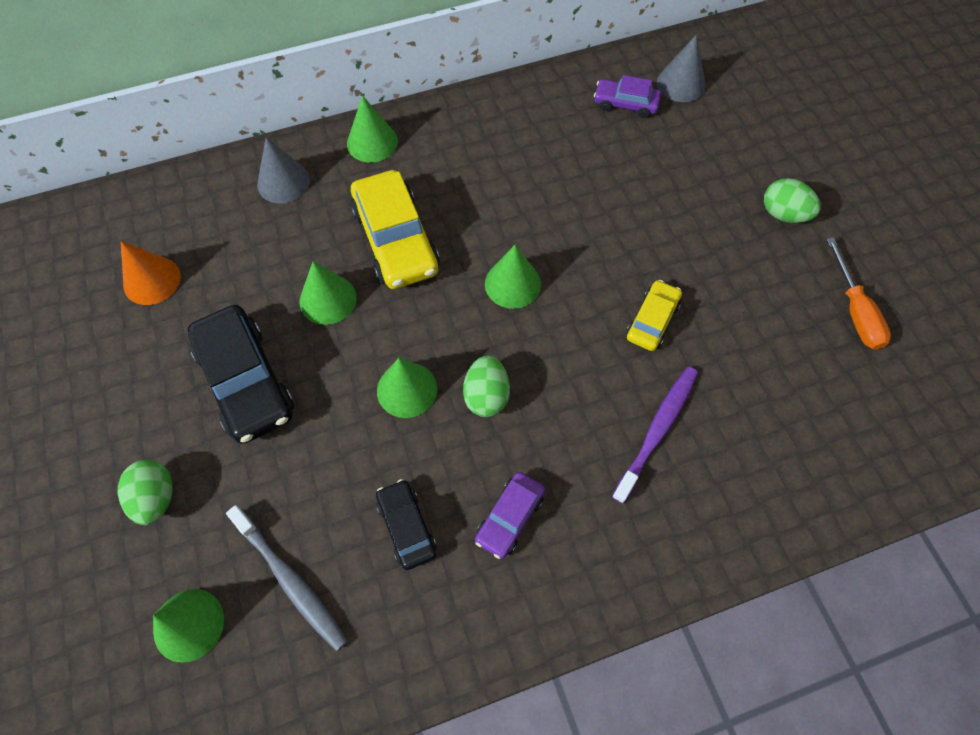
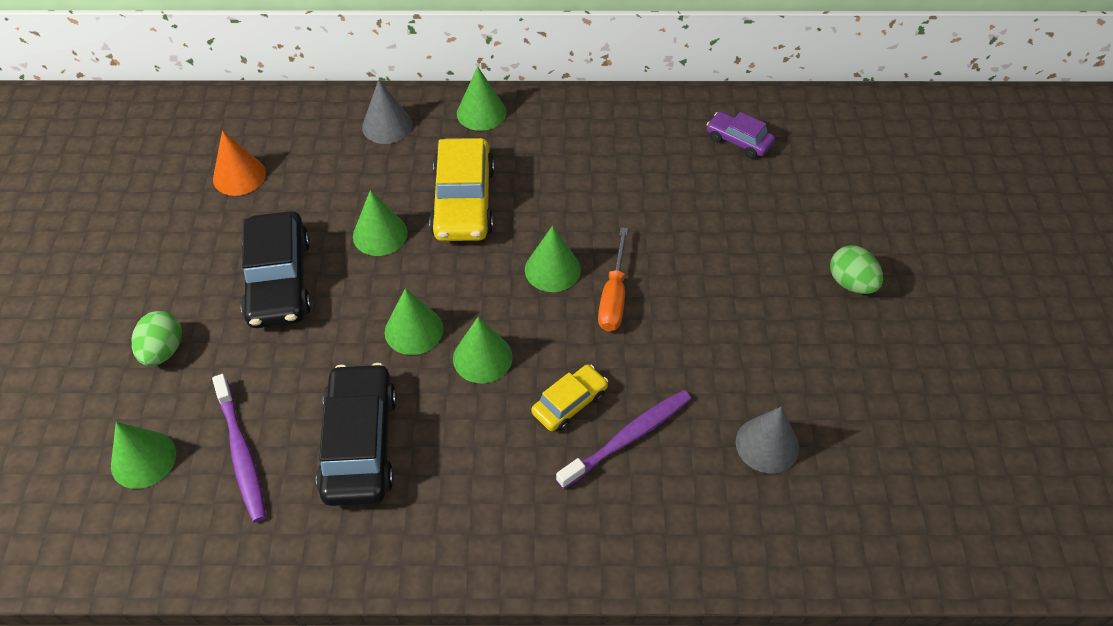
camera: 20 degrees right, 10 degrees down
(290, 581) = (241, 453): grey toothbrush -> purple toothbrush
(407, 527) = (360, 443): black car -> black car, size x1.82
(486, 396) = (482, 357): green egg -> green cone
(510, 517) = (454, 466): purple car -> none
(652, 320) = (670, 340): yellow car -> yellow car (570, 403)
(681, 84) = (804, 136): grey cone -> grey cone (767, 444)
(855, 311) = (882, 393): orange screwdriver -> orange screwdriver (613, 296)

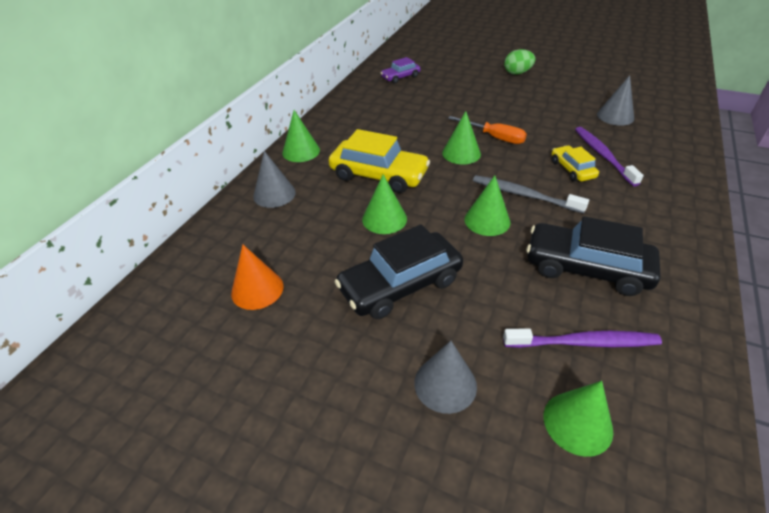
camera: 65 degrees left, 10 degrees down
(163, 351) = (445, 384): green egg -> grey cone
(279, 281) = (400, 284): black car -> black car turned 135 degrees clockwise
(482, 357) = (524, 195): green cone -> grey toothbrush

